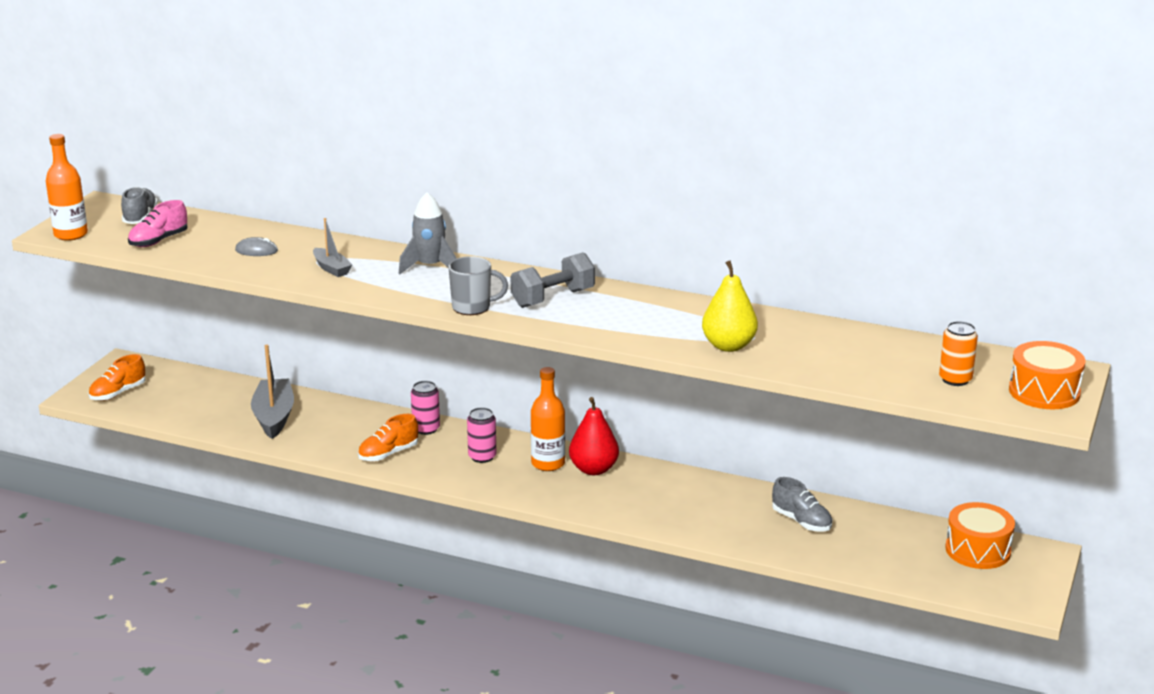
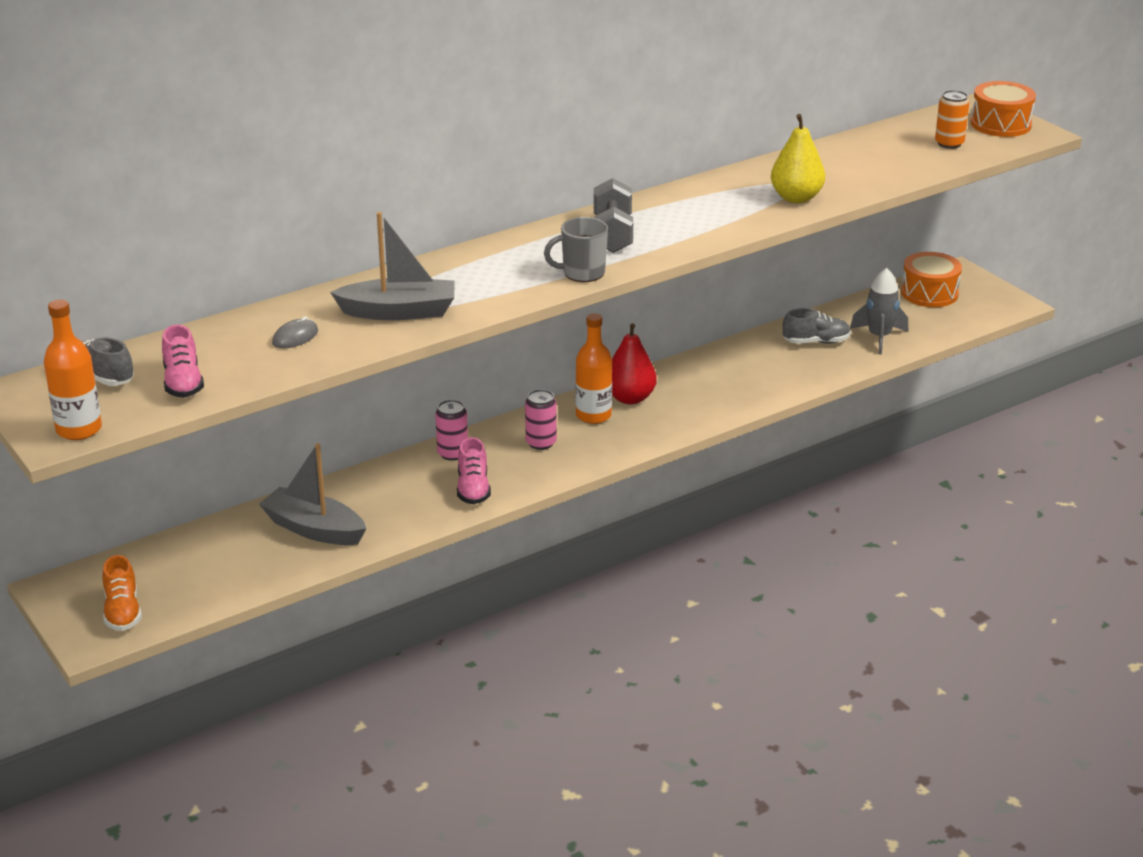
camera: 55 degrees left, 5 degrees up
(331, 268) = (399, 312): grey boat -> grey boat, size x1.77
(388, 454) = (473, 489): orange shoe -> pink shoe
(430, 267) = (466, 266): grey rocket -> grey rocket (879, 337)
(472, 307) = (582, 273): grey mug -> grey mug turned 135 degrees counterclockwise

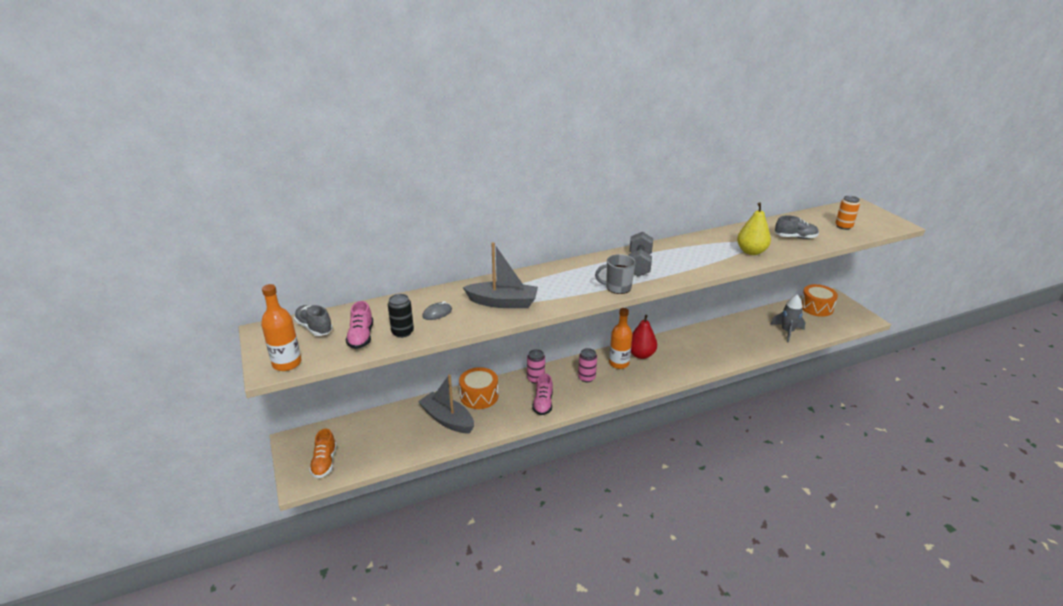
camera: 10 degrees right, 0 degrees up
(248, 369) = (402, 332): none -> black can
(816, 342) = (750, 331): grey shoe -> grey shoe (795, 237)
(1000, 124) = (874, 217): orange drum -> orange drum (479, 396)

